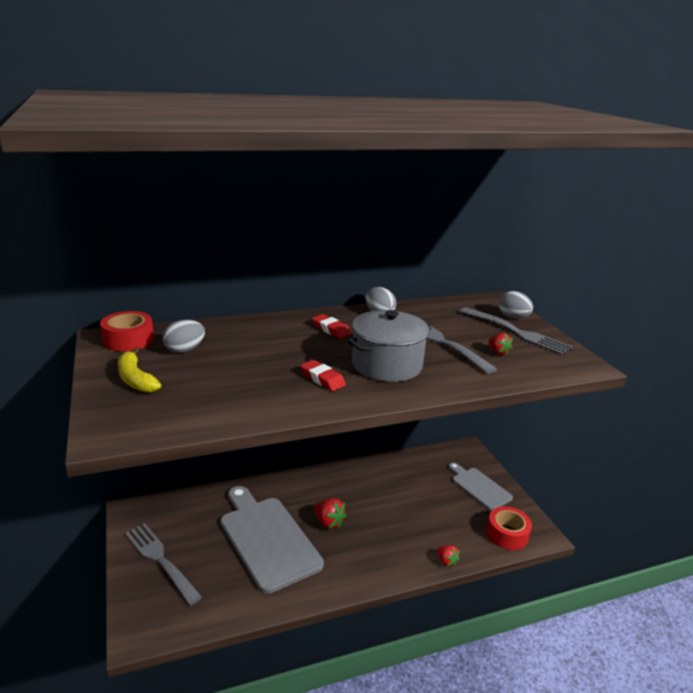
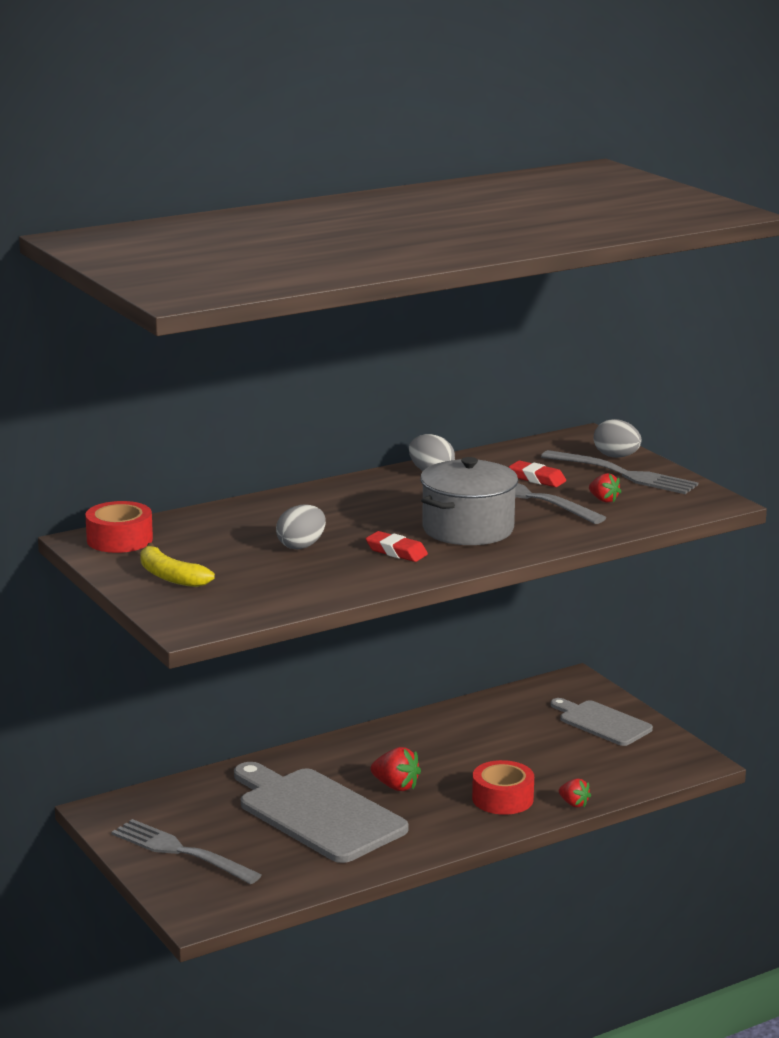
camera: 10 degrees left, 5 degrees down
(184, 350) = (202, 542): grey egg -> grey egg (301, 546)
(331, 329) = (376, 499): red eraser -> red eraser (537, 479)
(507, 534) = (651, 767): red tape -> red tape (502, 799)

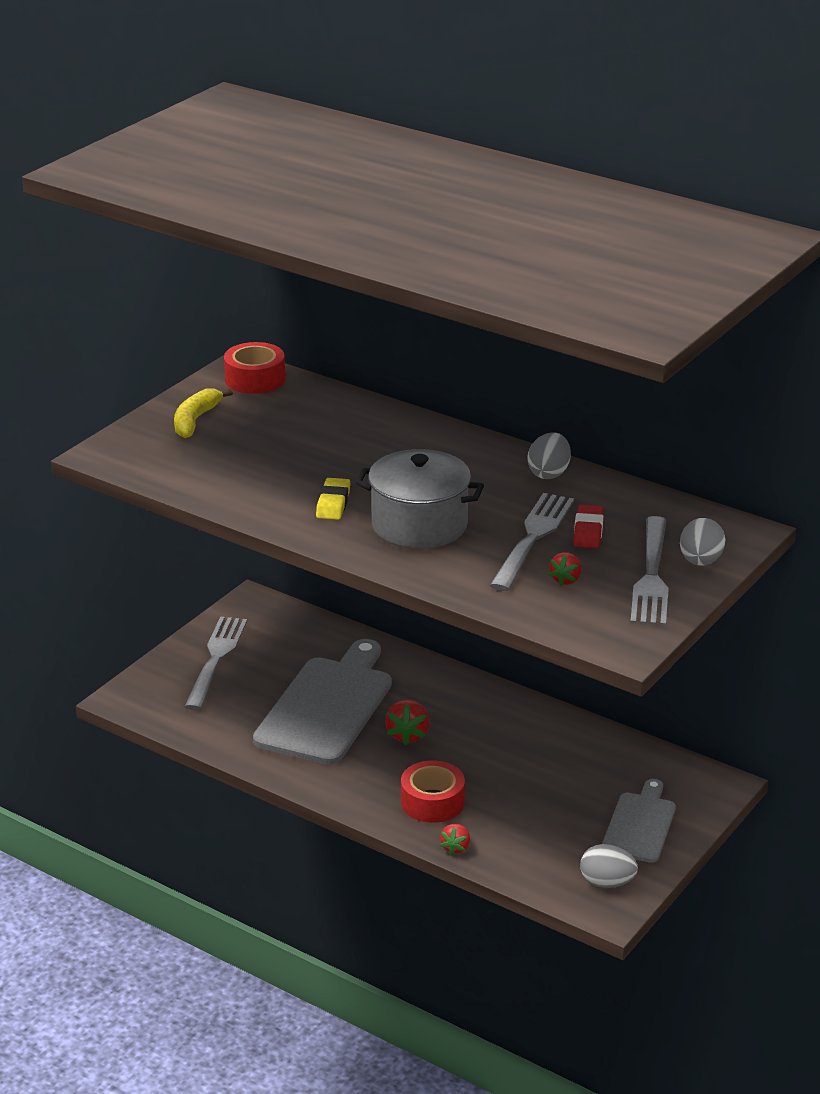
camera: 65 degrees right, 10 degrees up
(301, 546) = (308, 457): grey egg -> grey egg (607, 883)
(396, 552) = (333, 503): red eraser -> yellow eraser

